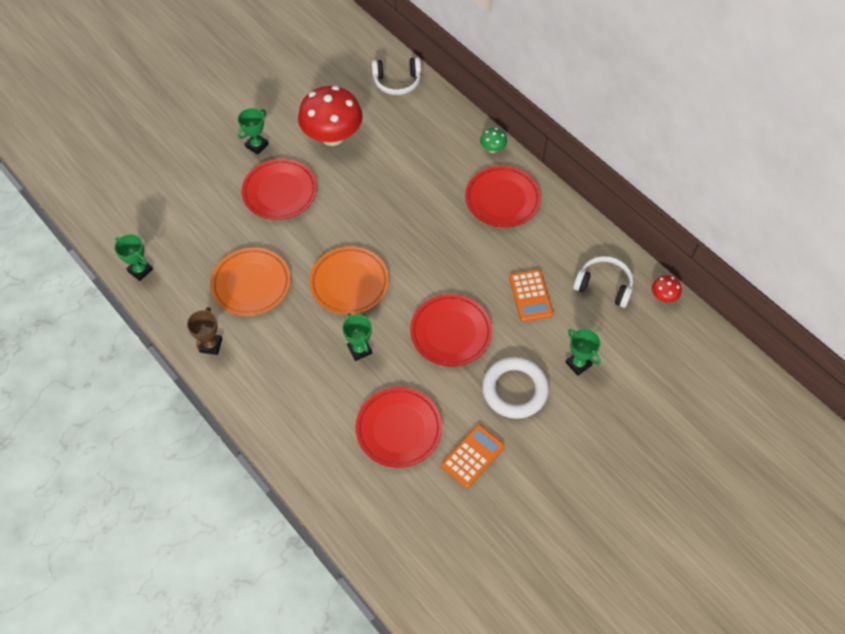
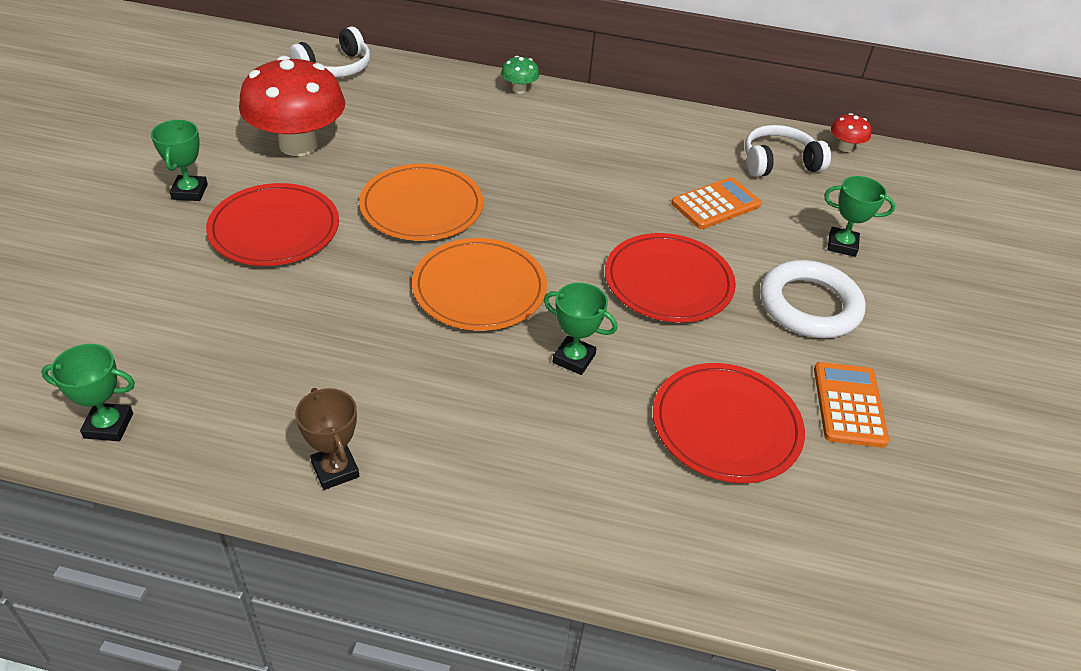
camera: 40 degrees left, 15 degrees down
(251, 283) = (330, 355): orange plate -> orange plate (422, 207)
(502, 199) = (581, 129): red plate -> none
(530, 296) = (716, 204): orange calculator -> orange calculator turned 75 degrees counterclockwise

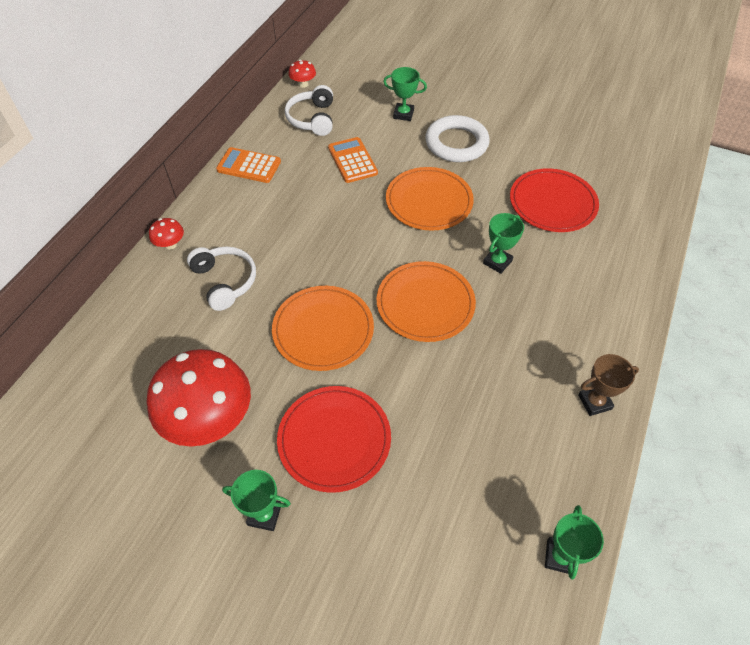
camera: 75 degrees left, 10 degrees up
(336, 67) = (79, 383): white headphones -> white headphones (225, 281)
(519, 89) = (170, 244): green mushroom -> red mushroom
(668, 282) = (429, 201): red plate -> orange plate
(842, 245) = (403, 114): green trophy -> green trophy turned 75 degrees clockwise
(849, 405) = (536, 150): orange calculator -> orange calculator (249, 166)

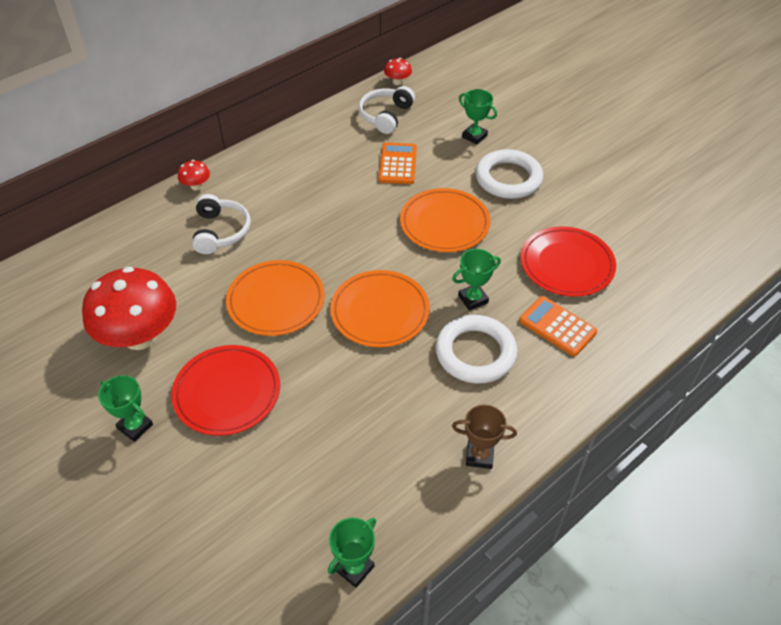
camera: 25 degrees right, 5 degrees down
(249, 166) = (302, 140): orange calculator -> orange calculator (557, 326)
(531, 310) = (475, 353): none -> white ring

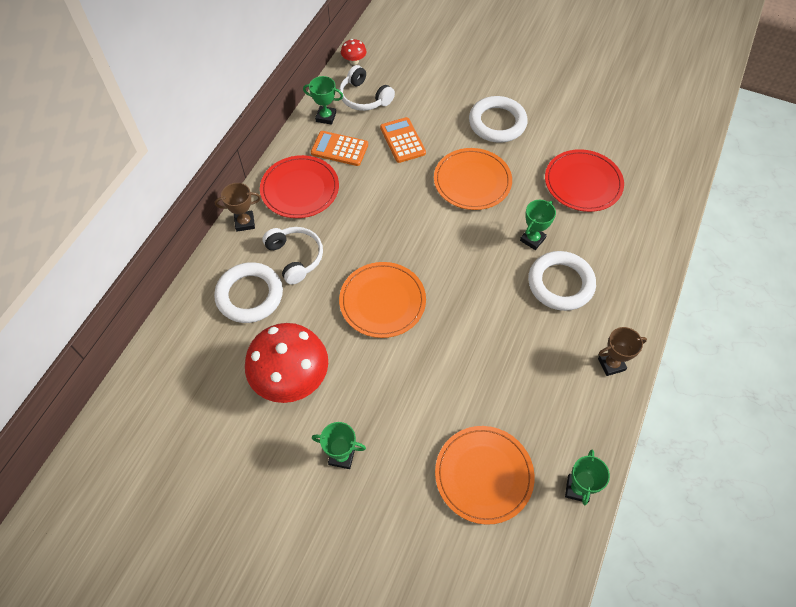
camera: 25 degrees left, 10 degrees up
(155, 249) = (249, 295): none -> white ring
(196, 186) = (245, 222): red mushroom -> brown trophy
(227, 392) = (395, 395): red plate -> red plate (300, 189)
(380, 311) = (469, 278): orange plate -> orange plate (483, 475)
(385, 116) = (364, 98): white headphones -> white headphones turned 45 degrees counterclockwise
(474, 136) = (448, 93): green trophy -> green trophy (326, 117)
(557, 326) = (605, 238): orange calculator -> orange calculator (339, 149)

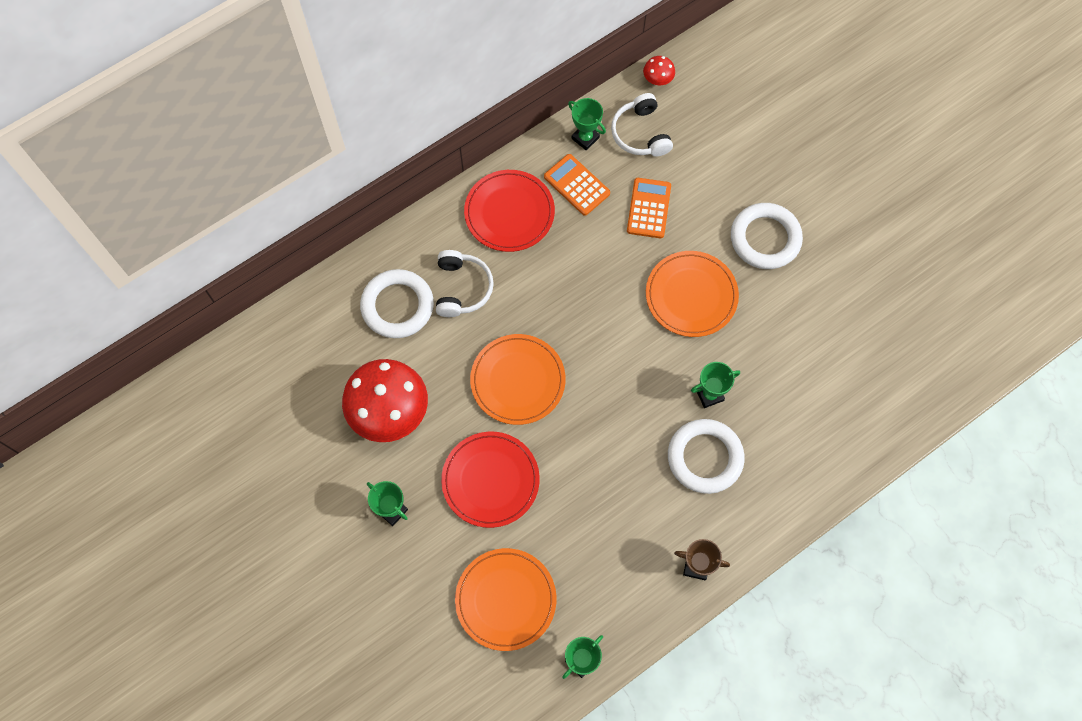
camera: 30 degrees right, 10 degrees up
(245, 222) = (435, 223): brown trophy -> none
(583, 183) = (808, 359): red plate -> red plate (490, 480)

